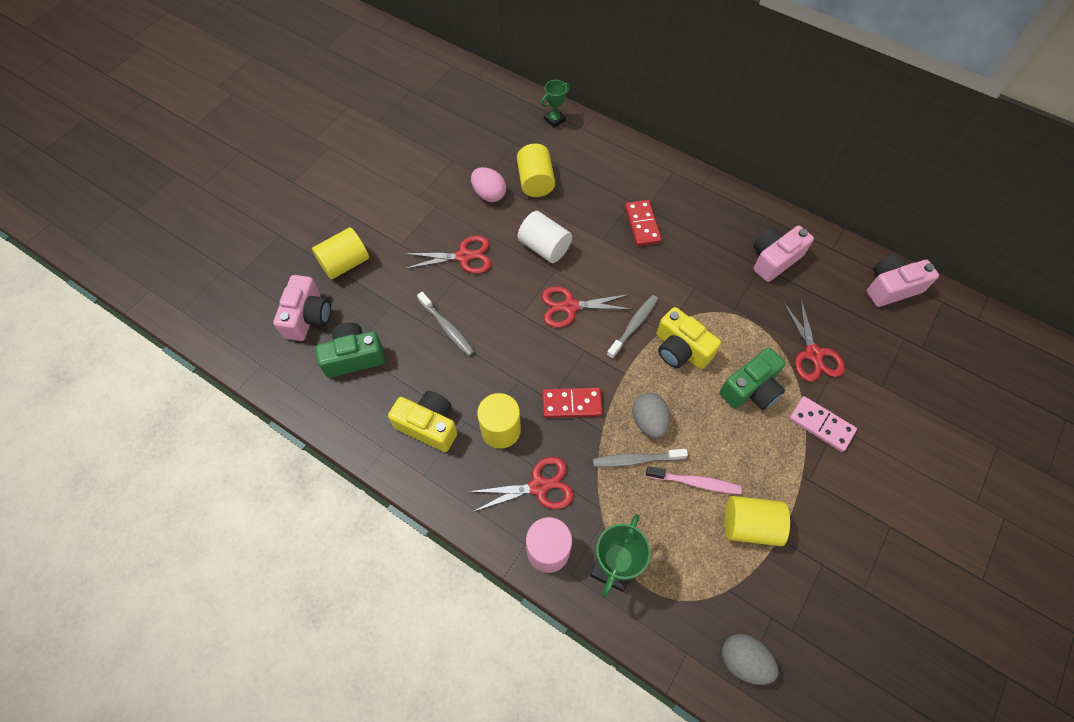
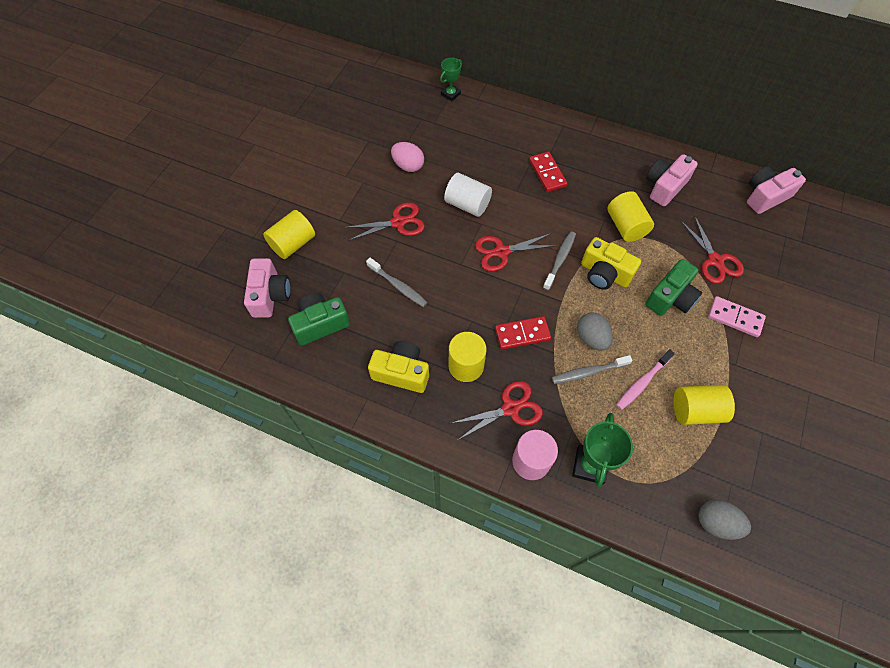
camera: 10 degrees left, 0 degrees up
(535, 182) = (446, 149): yellow cylinder -> yellow cylinder (626, 226)
(695, 482) = (642, 383): pink toothbrush -> pink toothbrush turned 135 degrees clockwise

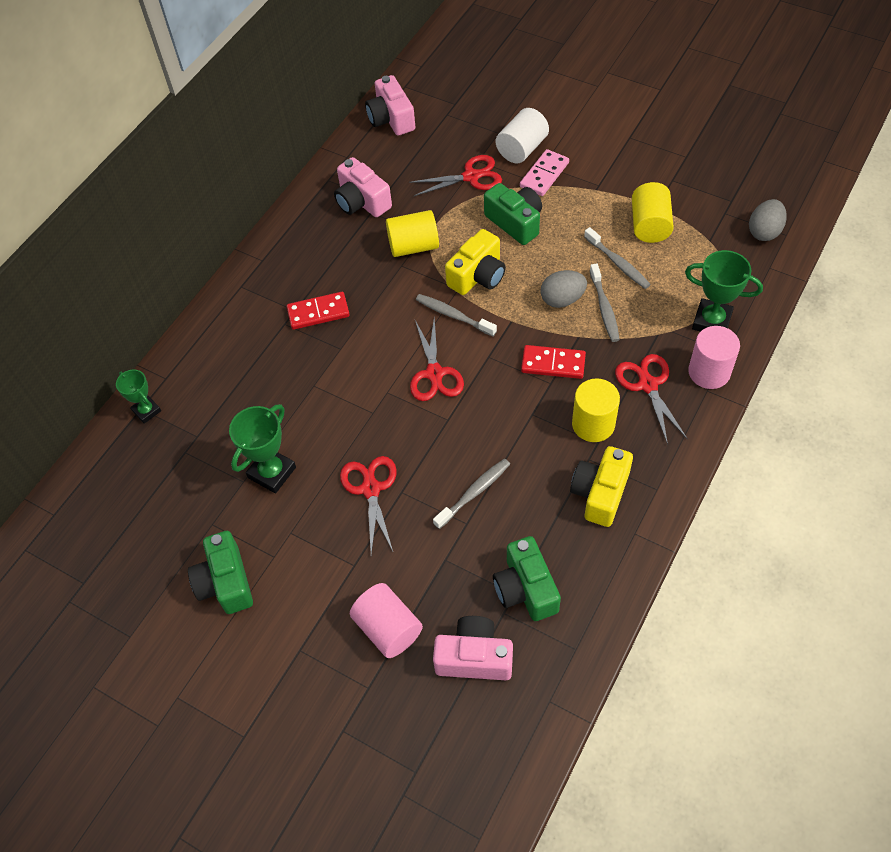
camera: 80 degrees left, 5 degrees down
(293, 243) = (388, 628): yellow cylinder -> pink cylinder
(327, 154) = (225, 582): none -> green camera
(408, 166) = (272, 472): pink egg -> green trophy
(467, 204) = (353, 405): white cylinder -> white cylinder (522, 149)
(522, 334) = (553, 364): red domino -> red domino turned 75 degrees counterclockwise
(642, 383) = (618, 263): pink toothbrush -> grey toothbrush

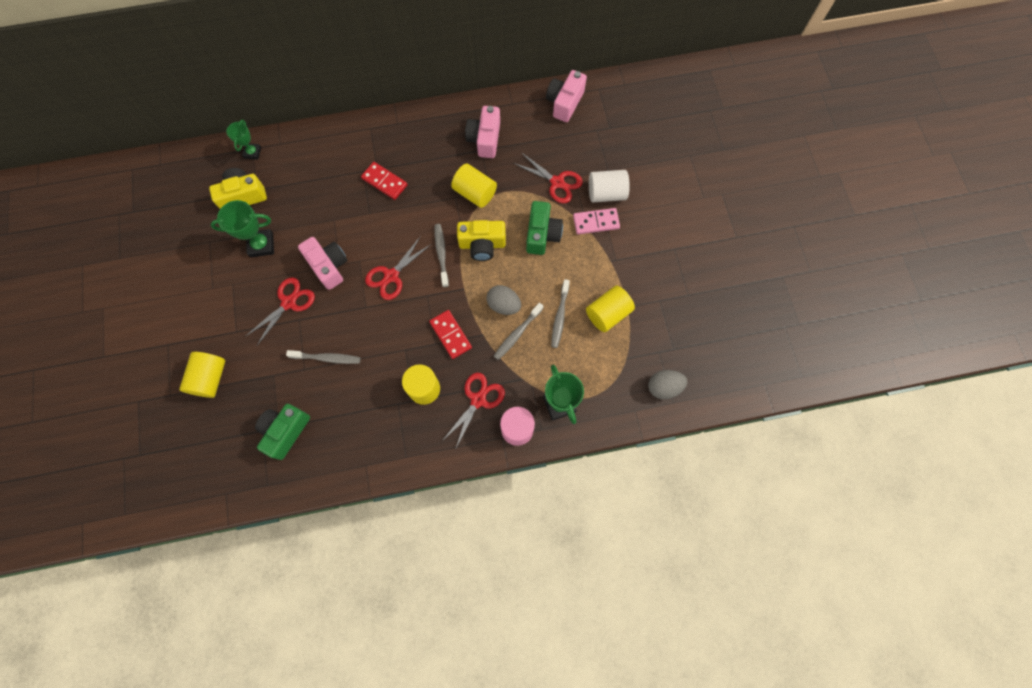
camera: 45 degrees right, 15 degrees up
(225, 582) = (180, 277): green camera -> none
(388, 628) = (210, 378): pink cylinder -> yellow cylinder
(474, 657) = (224, 435): pink camera -> pink camera (328, 266)
(600, 493) = (378, 427): yellow camera -> yellow camera (243, 196)

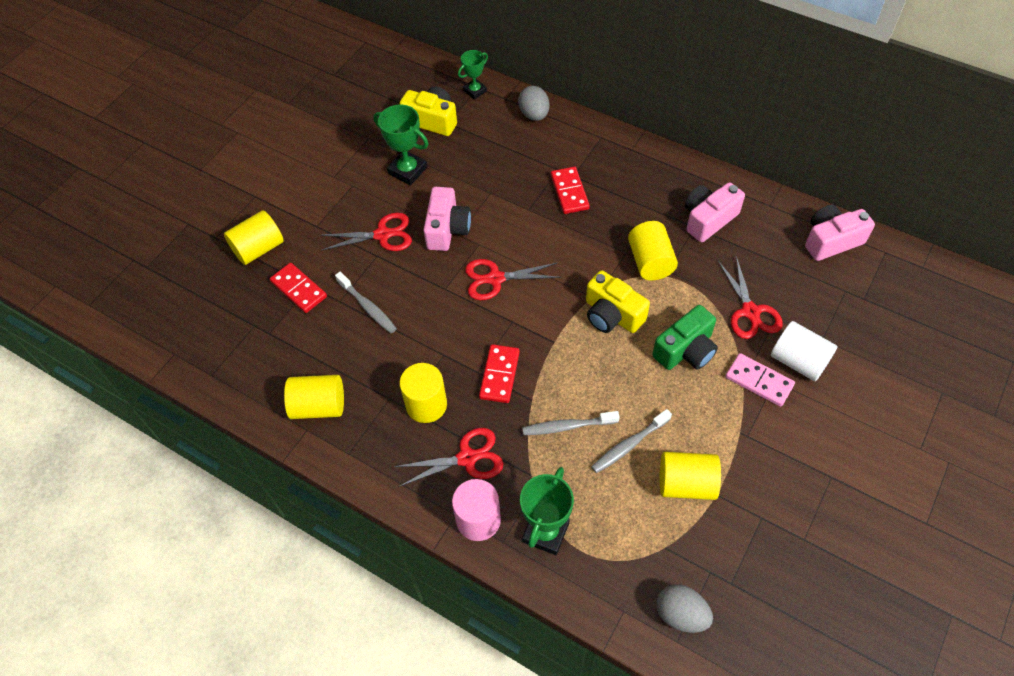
camera: 45 degrees right, 15 degrees down
(268, 383) = (298, 289): none -> red domino
(285, 431) = (271, 341): green camera -> none
(358, 445) = (319, 406): none -> yellow cylinder
(441, 254) = (562, 294): grey toothbrush -> none
(503, 305) = (580, 388): grey egg -> grey egg (534, 115)

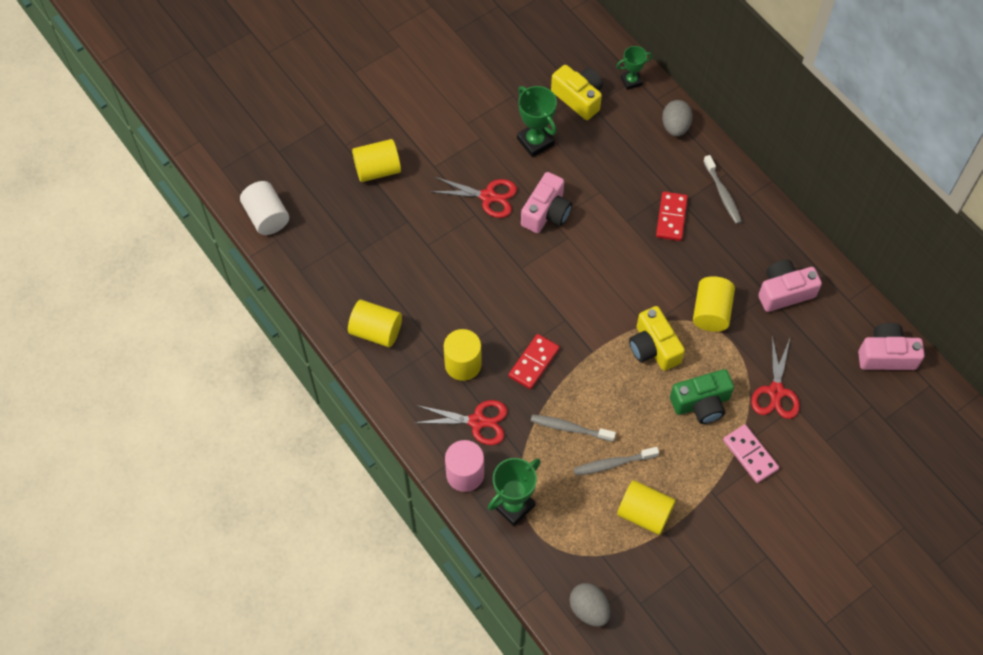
camera: 20 degrees right, 5 degrees up
(298, 289) = (397, 221): red domino -> none
(367, 307) = (449, 259): grey toothbrush -> grey toothbrush (722, 194)
(495, 279) = (568, 275): red scissors -> none
(798, 361) = (794, 451): white cylinder -> white cylinder (267, 217)

